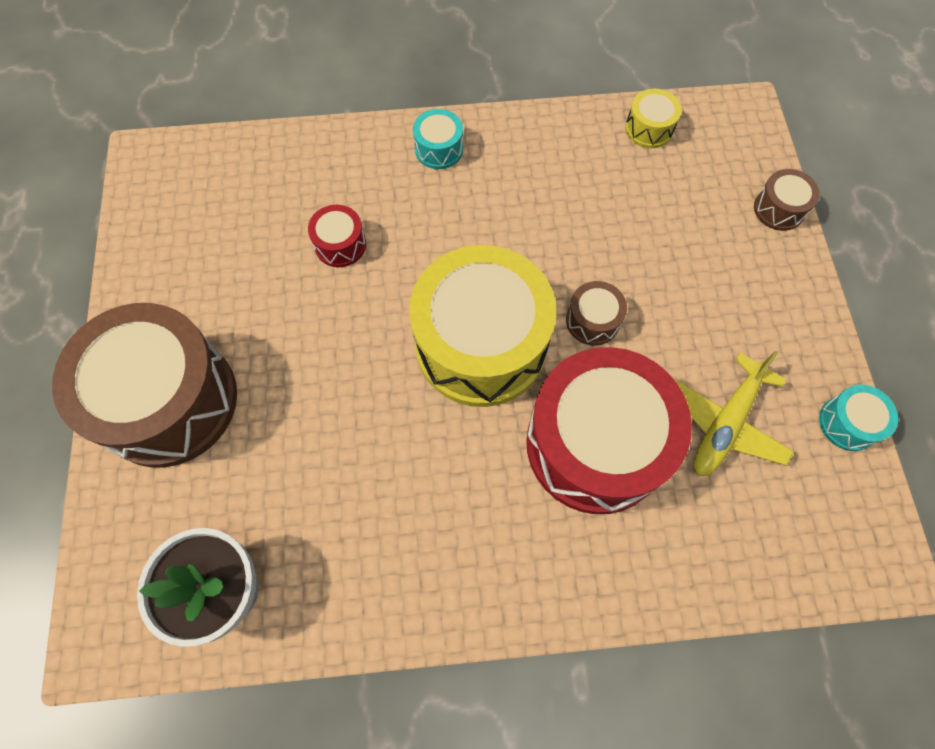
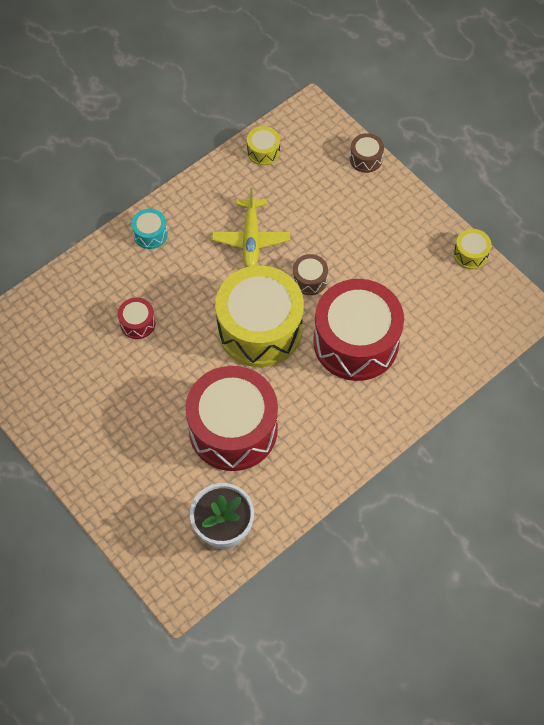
camera: 35 degrees left, 5 degrees down
(169, 401) = (112, 464): brown drum -> none
(345, 457) = (233, 429): none -> red drum
(725, 423) = (412, 291): yellow plane -> yellow plane (251, 239)
(848, 423) = (470, 254): turquoise drum -> yellow drum

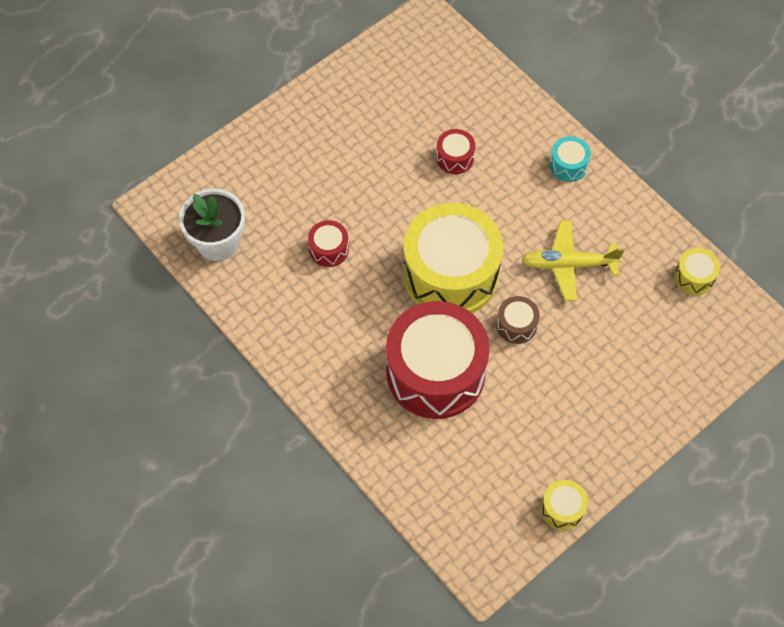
camera: 90 degrees right, 0 degrees up
(233, 429) = (329, 249): red drum -> red drum, size x0.42
(365, 159) = (696, 391): brown drum -> none

